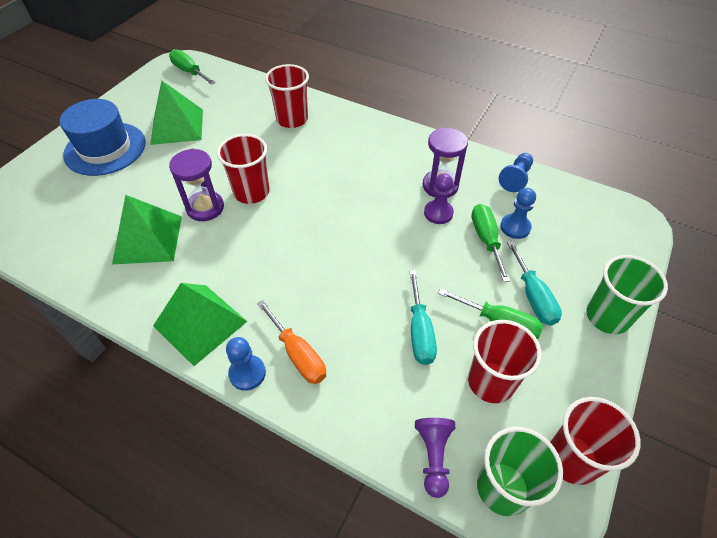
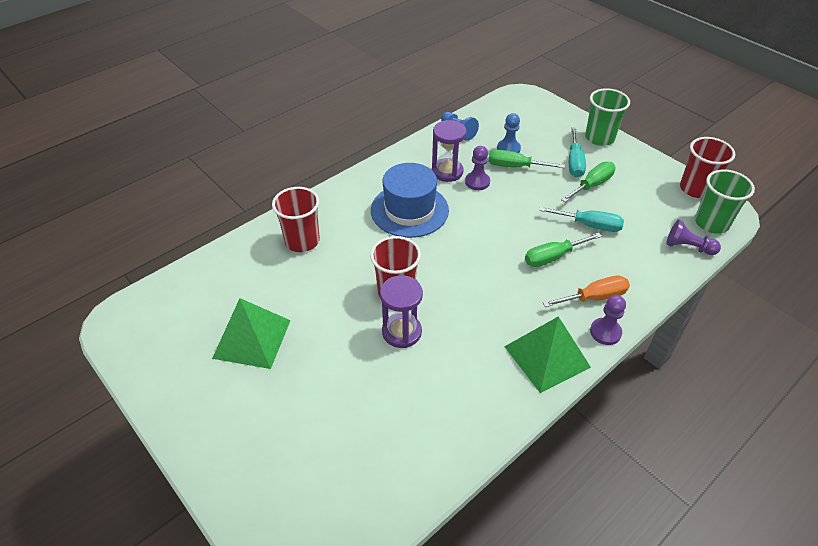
camera: 70 degrees left, 5 degrees down
(105, 148) = (250, 416): blue hat -> blue hat (409, 210)
(148, 239) = (426, 386): green pyramid -> none
(189, 71) = (147, 313): green screwdriver -> green screwdriver (553, 257)
(247, 373) = (605, 332): blue pawn -> purple pawn
(491, 382) = (638, 204): red cup -> none
(533, 297) = (574, 162): turquoise screwdriver -> turquoise screwdriver turned 90 degrees clockwise

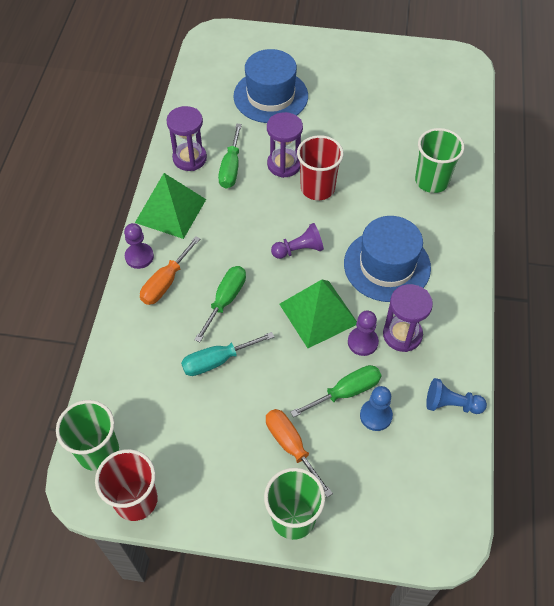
camera: 140 degrees right, 10 degrees up
(252, 338) = (372, 102): green pyramid -> green pyramid (318, 314)
(302, 241) = (431, 181): red cup -> green cup
(335, 418) = (270, 96): none -> blue hat
(486, 400) = (189, 158): none -> purple hourglass
(574, 162) = (291, 446): turquoise screwdriver -> orange screwdriver
(592, 185) = (249, 422): green screwdriver -> green screwdriver (231, 168)
(688, 247) = (109, 398): purple pawn -> purple pawn (299, 250)

